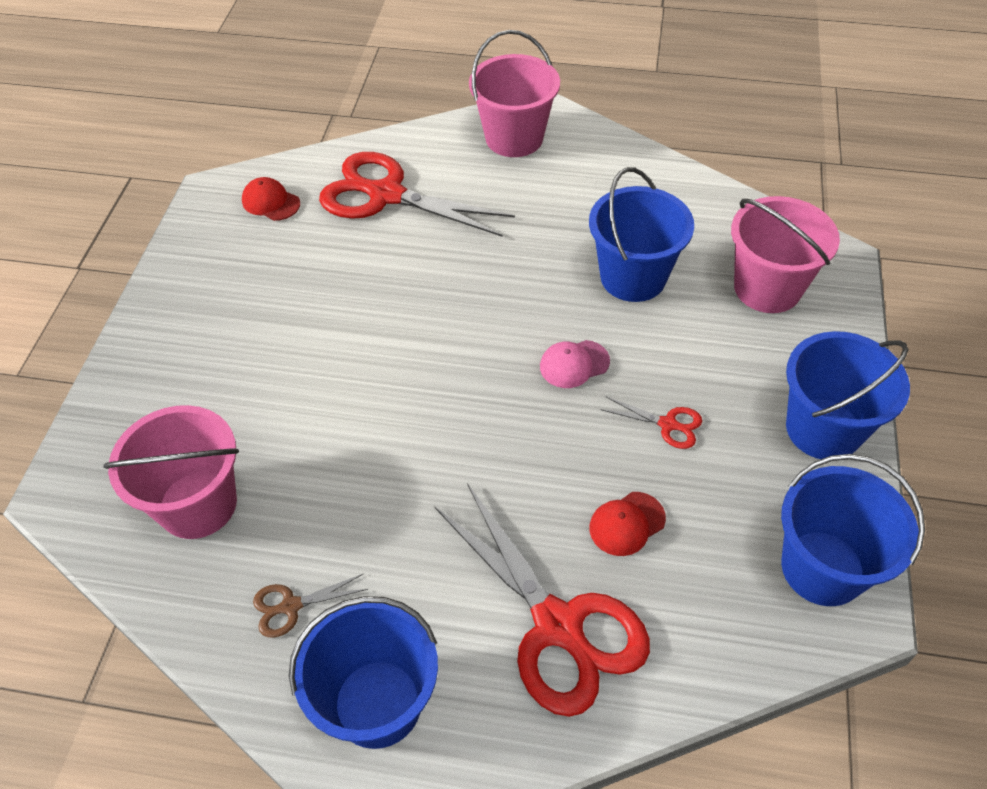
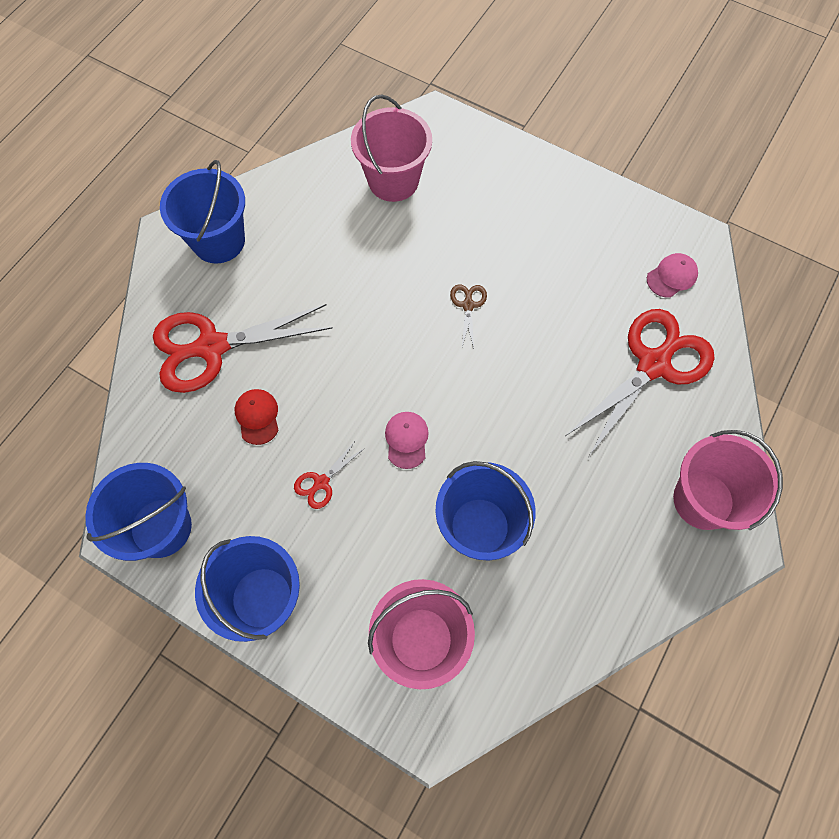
camera: 110 degrees right, 15 degrees up
(271, 202) = (672, 276): red cap -> pink cap
(290, 606) = (299, 213): brown scissors -> brown scissors (468, 305)

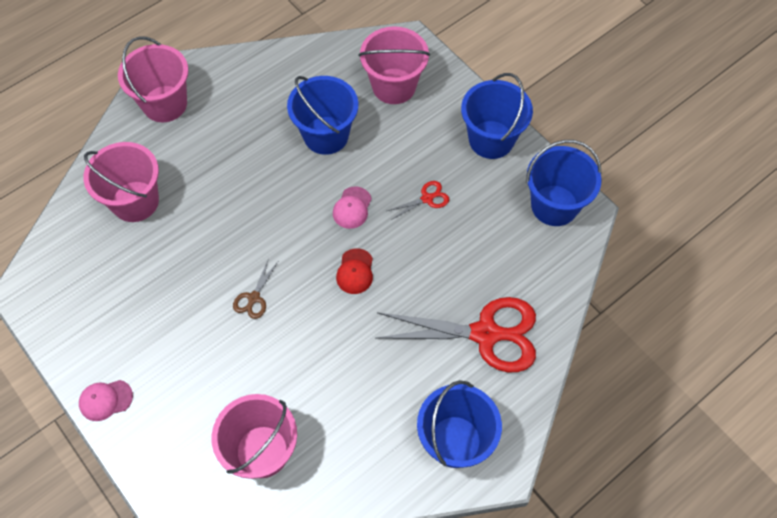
camera: 160 degrees left, 5 degrees down
(257, 417) = (462, 262): red cap -> red cap (355, 271)
(654, 364) = (135, 201): red scissors -> pink bucket
(672, 276) = (71, 265): pink cap -> pink cap (105, 400)

